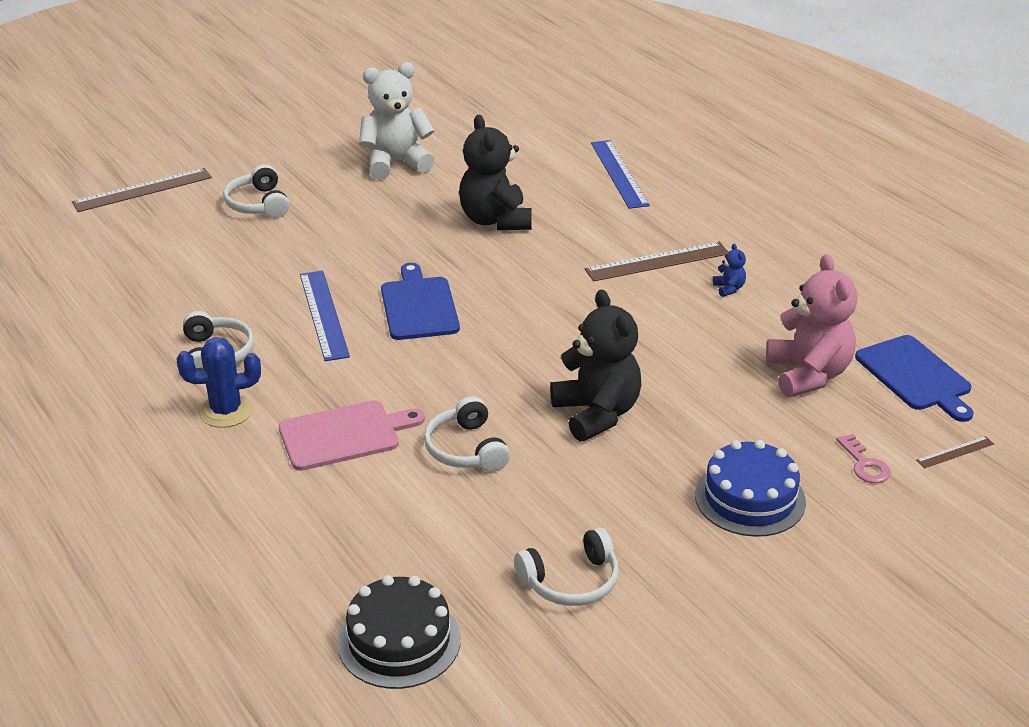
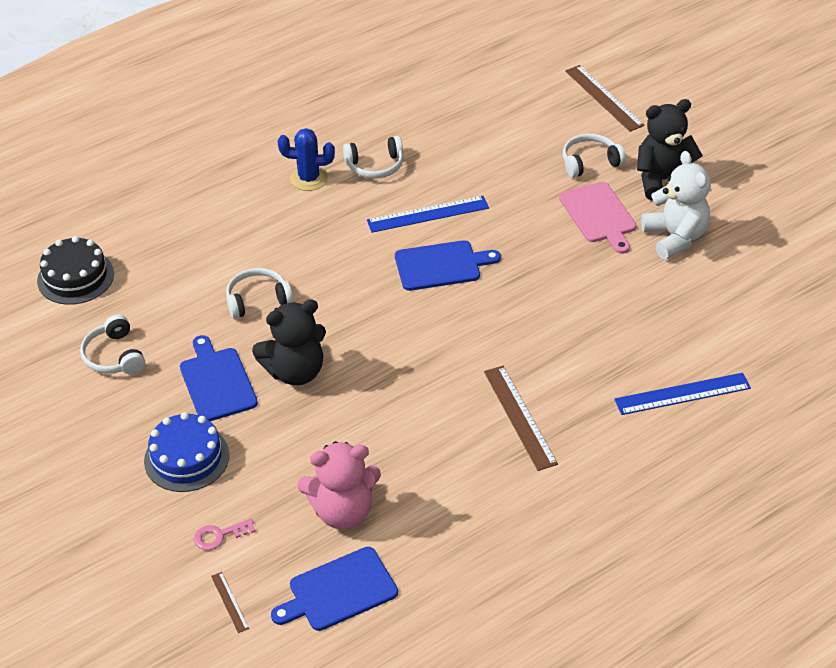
camera: 90 degrees right, 10 degrees up
(226, 411) = (309, 178): blue cactus -> blue cactus turned 75 degrees counterclockwise
(344, 435) = (278, 237): pink cutting board -> pink cutting board (599, 215)
(495, 220) = (581, 306): black teddy bear -> black teddy bear (663, 180)
(617, 479) = (217, 382): none -> blue cutting board
(729, 288) = (477, 466): blue teddy bear -> none

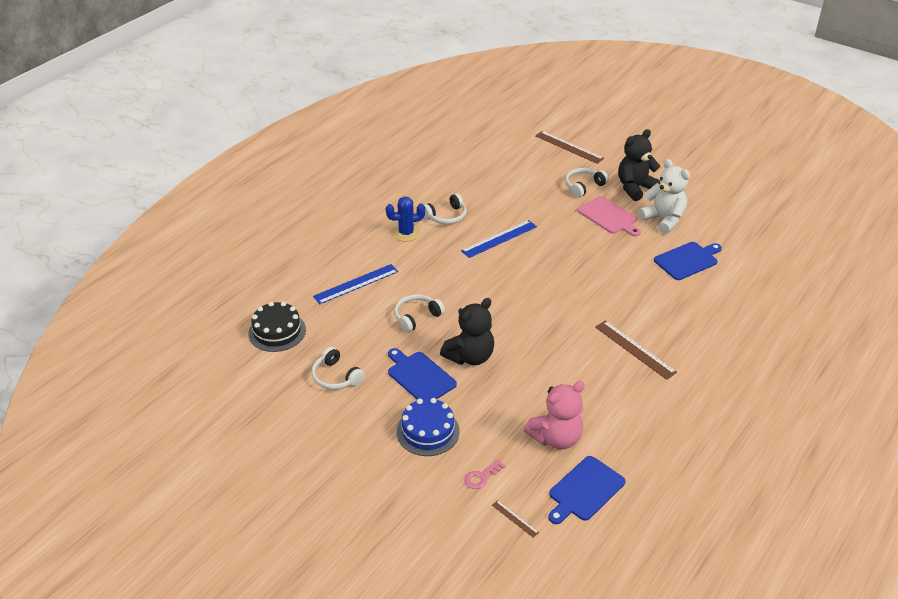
camera: 20 degrees left, 5 degrees down
(441, 265) = (527, 268): blue cutting board -> blue cutting board (687, 260)
(682, 394) = (726, 311): blue ruler -> blue ruler (356, 284)

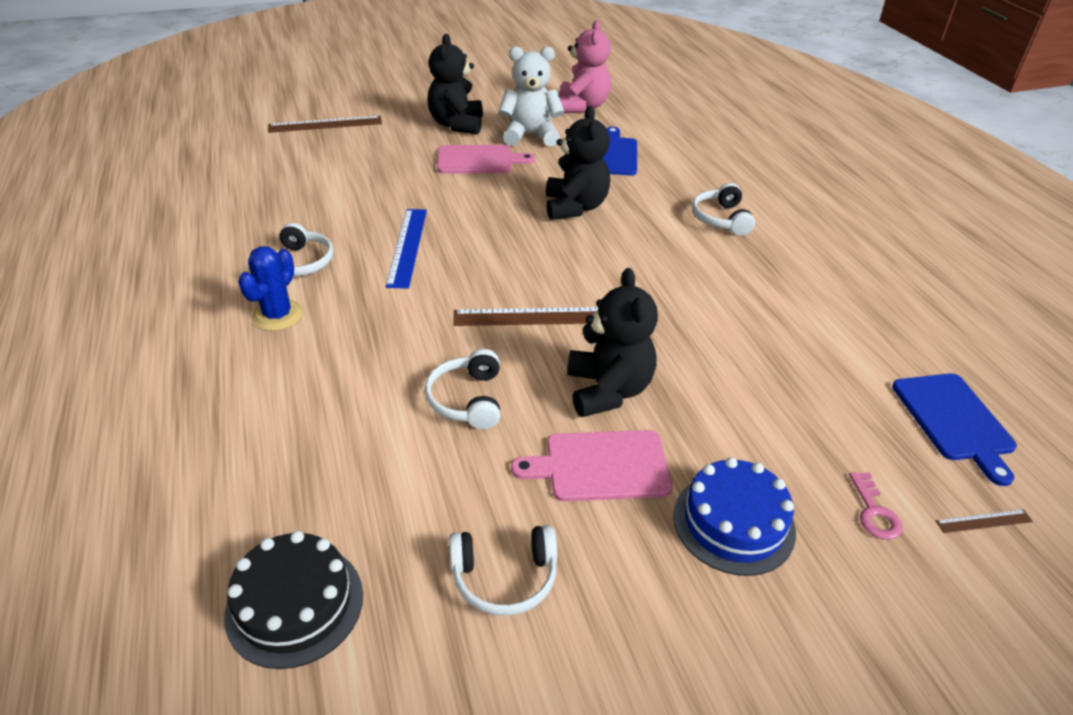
camera: 55 degrees left, 0 degrees up
(356, 284) = (311, 427): blue ruler -> none
(419, 376) = (601, 466): blue cutting board -> pink cutting board
(556, 438) = (837, 394): pink teddy bear -> pink teddy bear (582, 106)
(584, 186) = (405, 149): white headphones -> white headphones (721, 219)
(609, 274) = (575, 207): none -> black teddy bear
(635, 349) = (721, 254): brown ruler -> brown ruler (531, 317)

